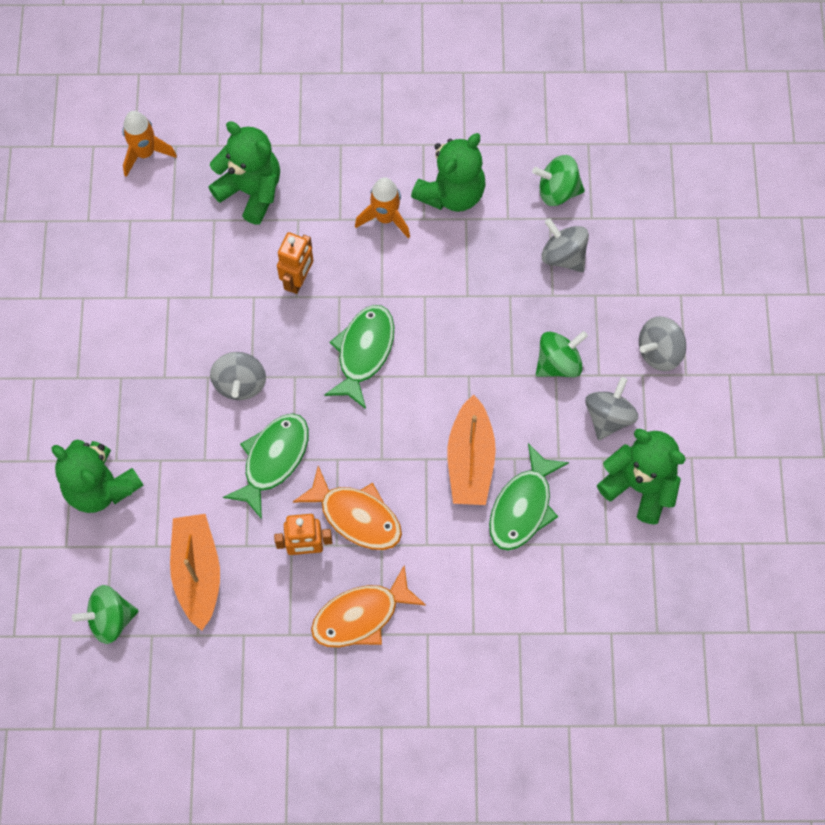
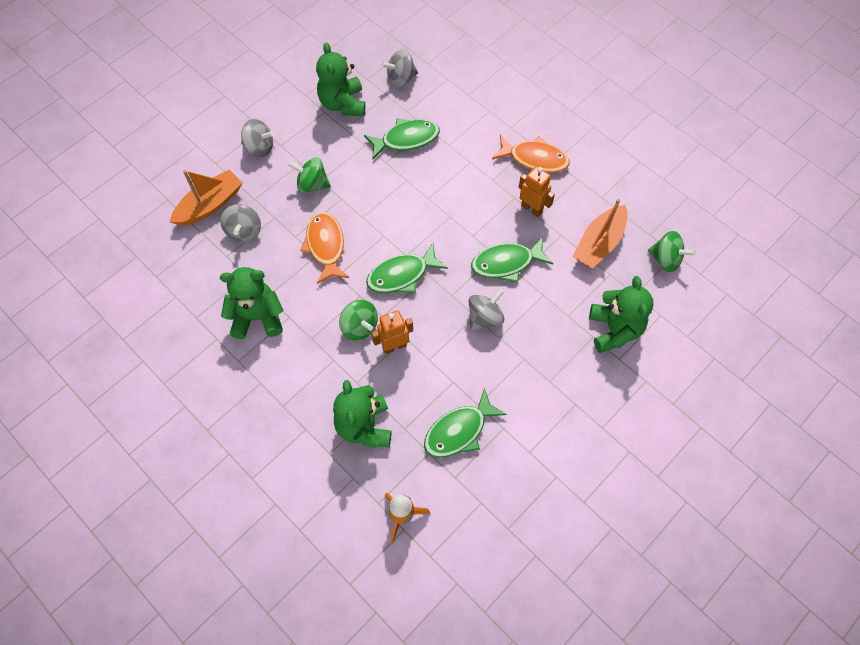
camera: 135 degrees left, 5 degrees down
(163, 260) = (459, 431): none -> green fish
(356, 516) = (491, 202): orange fish -> orange fish (325, 246)
(385, 218) = (308, 337): orange rocket -> none
(470, 460) = (407, 179): orange boat -> orange boat (210, 205)
(557, 191) = (204, 266): green spinning top -> green spinning top (359, 327)
(608, 416) = (319, 142): grey spinning top -> grey spinning top (401, 79)

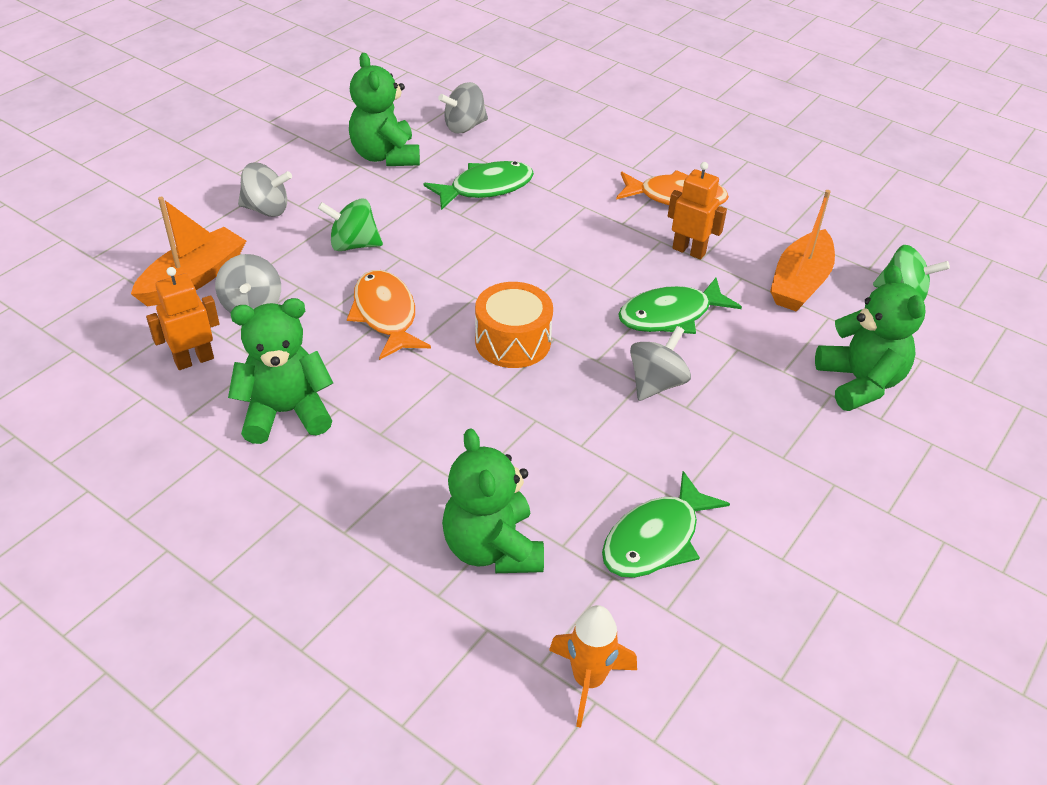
camera: 10 degrees left, 20 degrees down
(359, 327) = (458, 411): green spinning top -> none
(394, 346) = (520, 432): orange robot -> orange robot (194, 360)
(401, 275) = (513, 341): green fish -> orange drum

